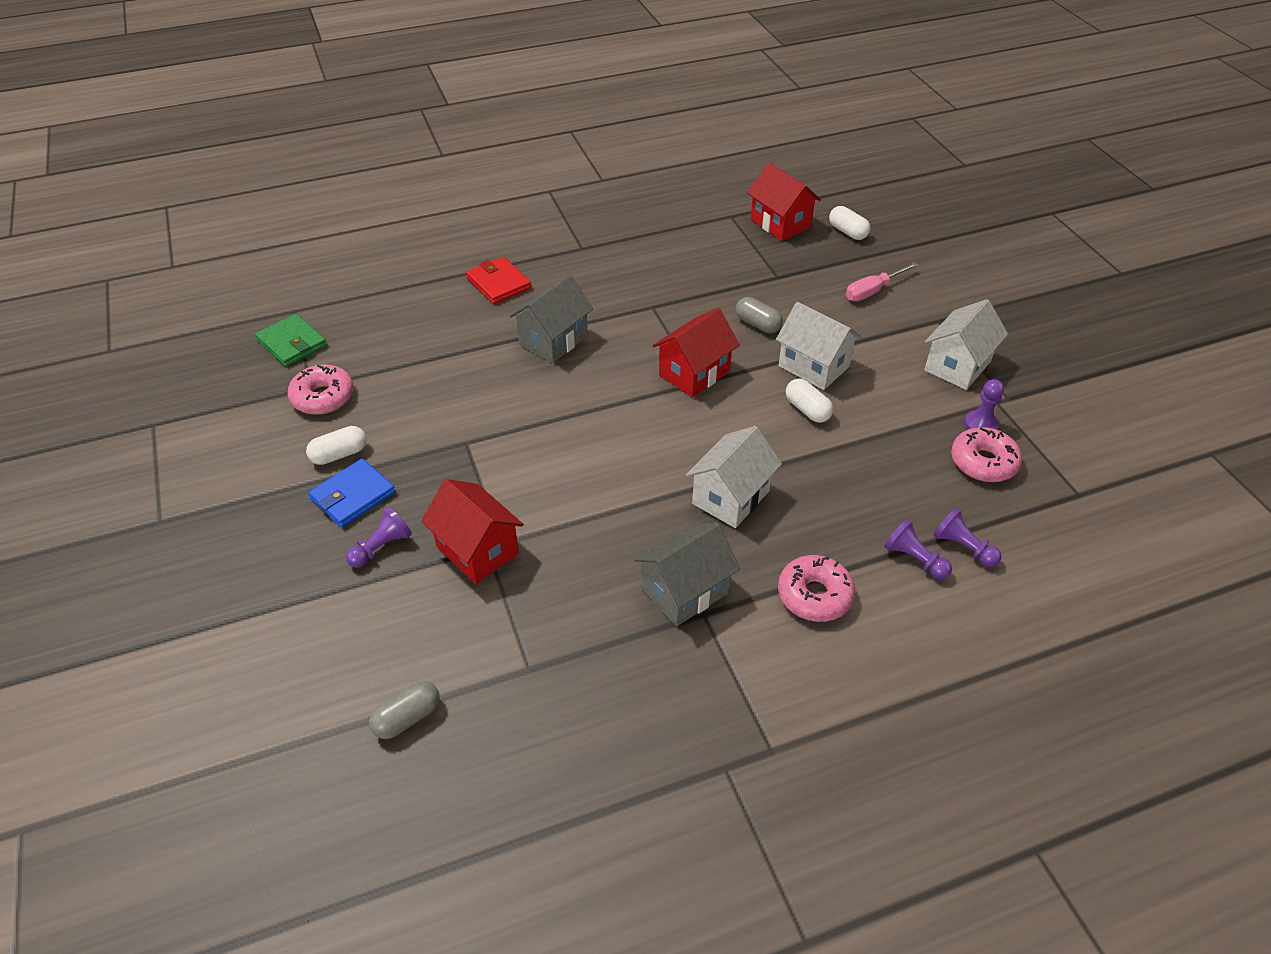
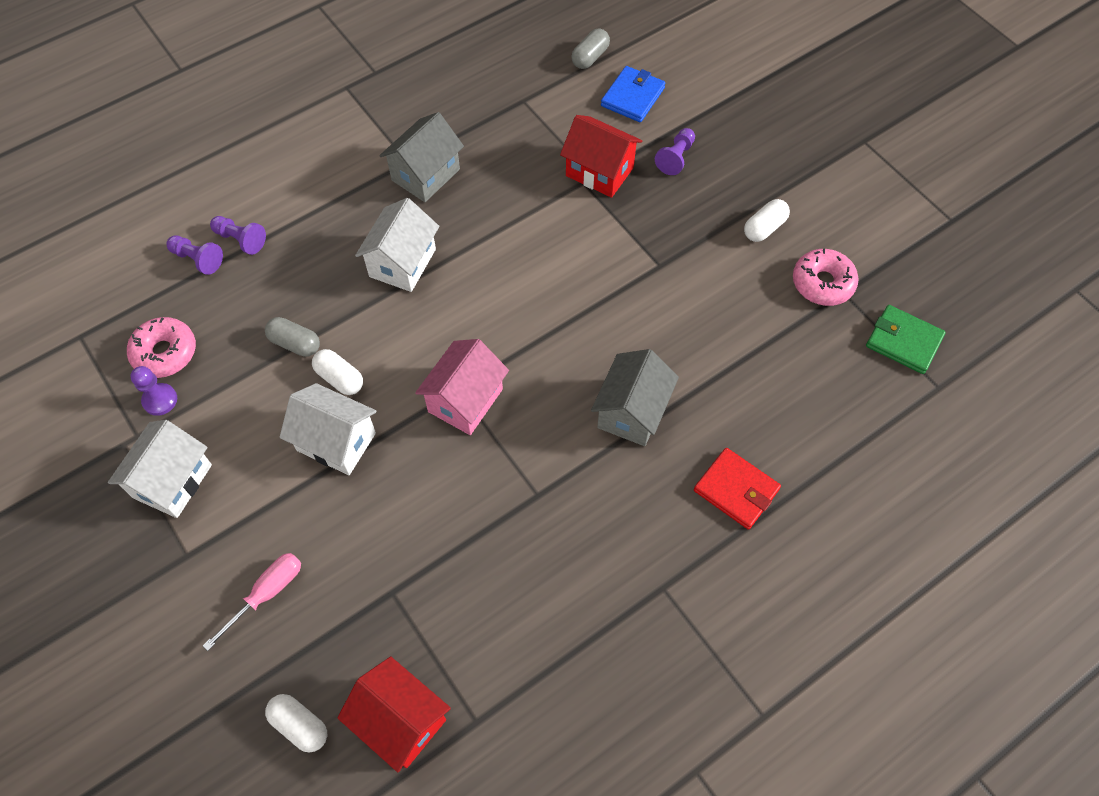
camera: 165 degrees right, 15 degrees up
(353, 496) = (726, 194): blue wallet -> blue wallet (632, 97)
(694, 373) = (465, 400): red house -> pink house
(757, 324) = (407, 494): grey capsule -> grey capsule (295, 343)
(814, 595) = (323, 192): pink donut -> none

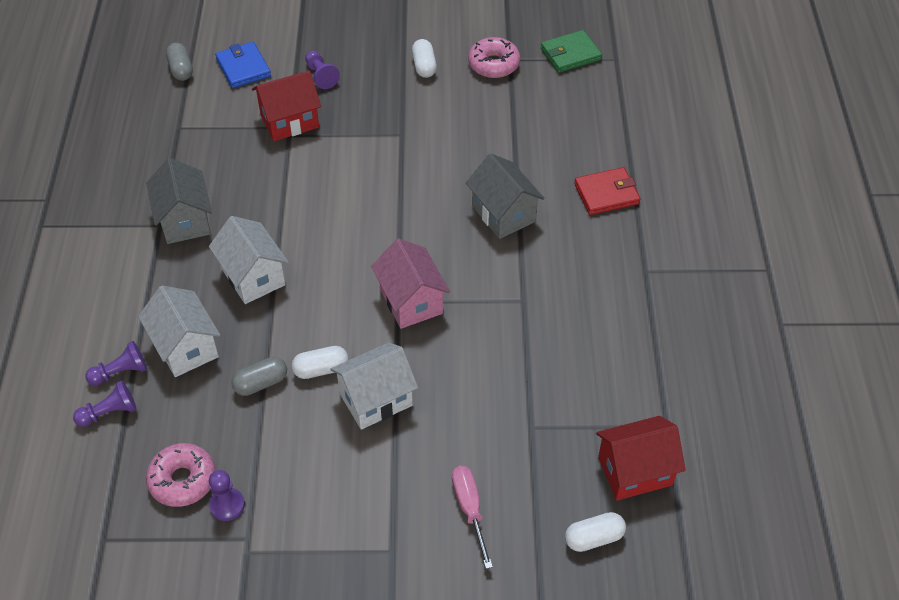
camera: 55 degrees left, 10 degrees down
(172, 481) = (314, 530): white house -> white house (185, 347)

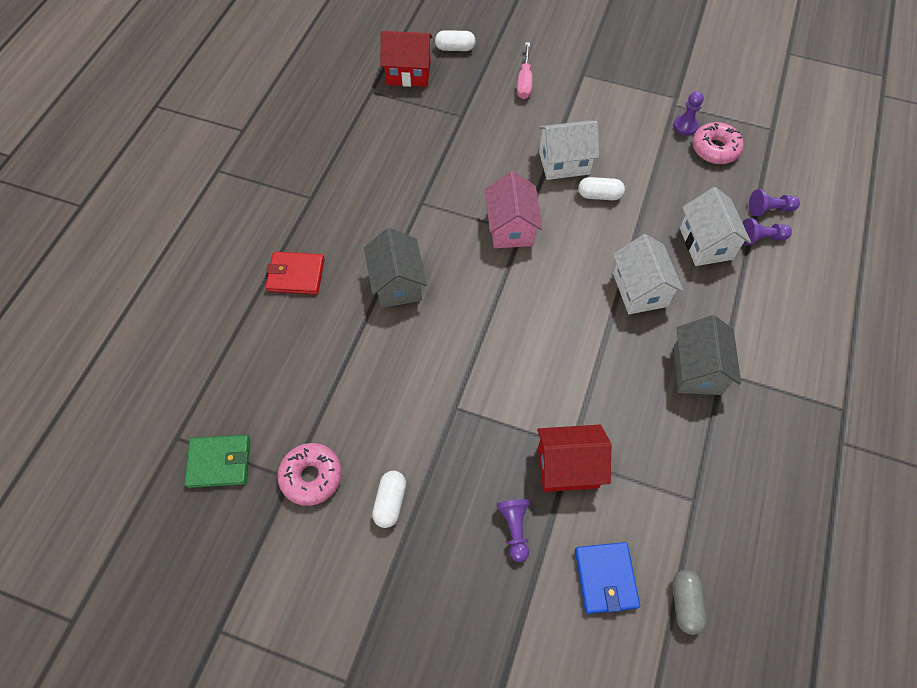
camera: 160 degrees left, 10 degrees up
(261, 383) = (648, 198): grey capsule -> none

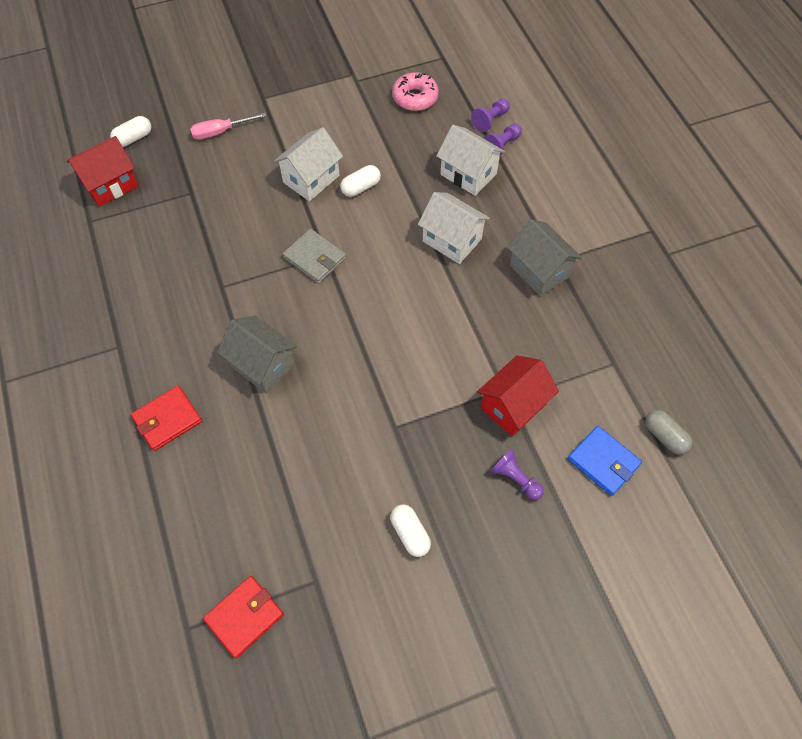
camera: 40 degrees left, 0 degrees up
(219, 462) = (244, 617): green wallet -> red wallet
(311, 476) = (332, 565): pink donut -> none
(511, 228) = (315, 258): pink house -> grey wallet
(524, 82) = (220, 132): pink screwdriver -> pink screwdriver turned 105 degrees clockwise
(685, 126) = (378, 93): purple pawn -> none

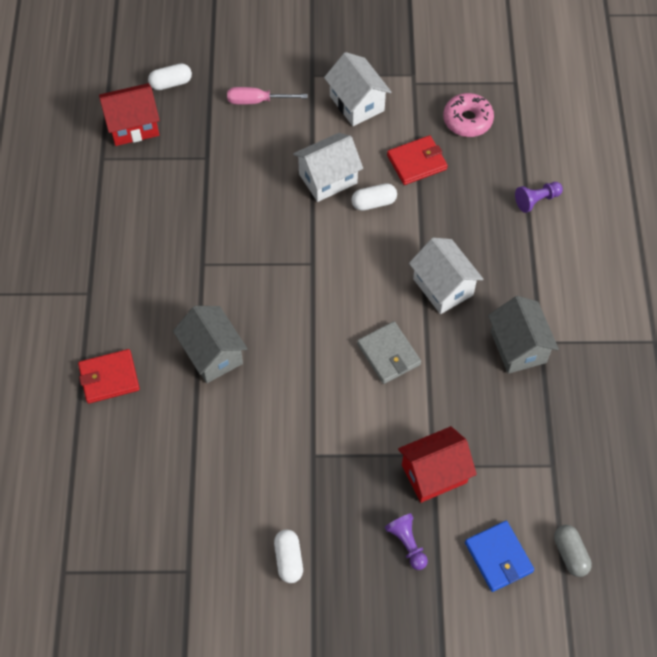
camera: 20 degrees right, 0 degrees up
(244, 617) = (115, 580): red wallet -> red wallet (416, 162)
(315, 258) = (301, 263): grey wallet -> grey wallet (388, 354)
(468, 174) = (488, 221): white house -> white house (357, 103)
(490, 120) = (536, 168): purple pawn -> none

